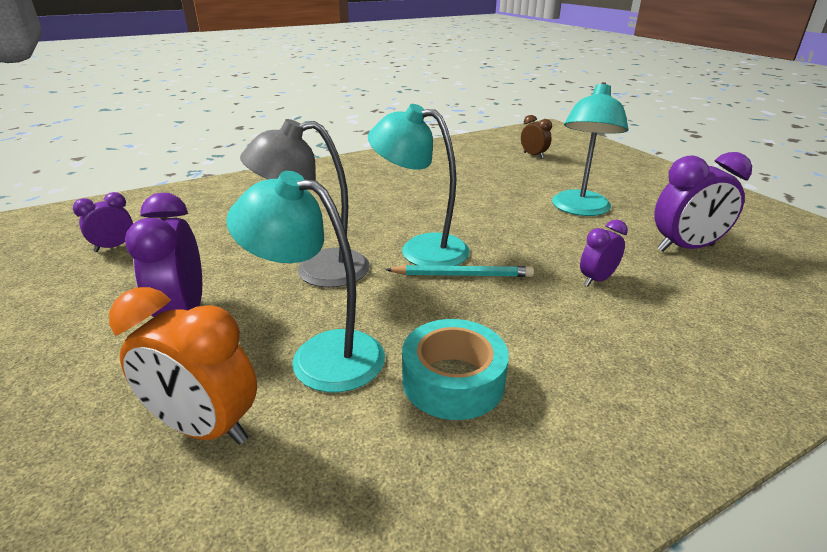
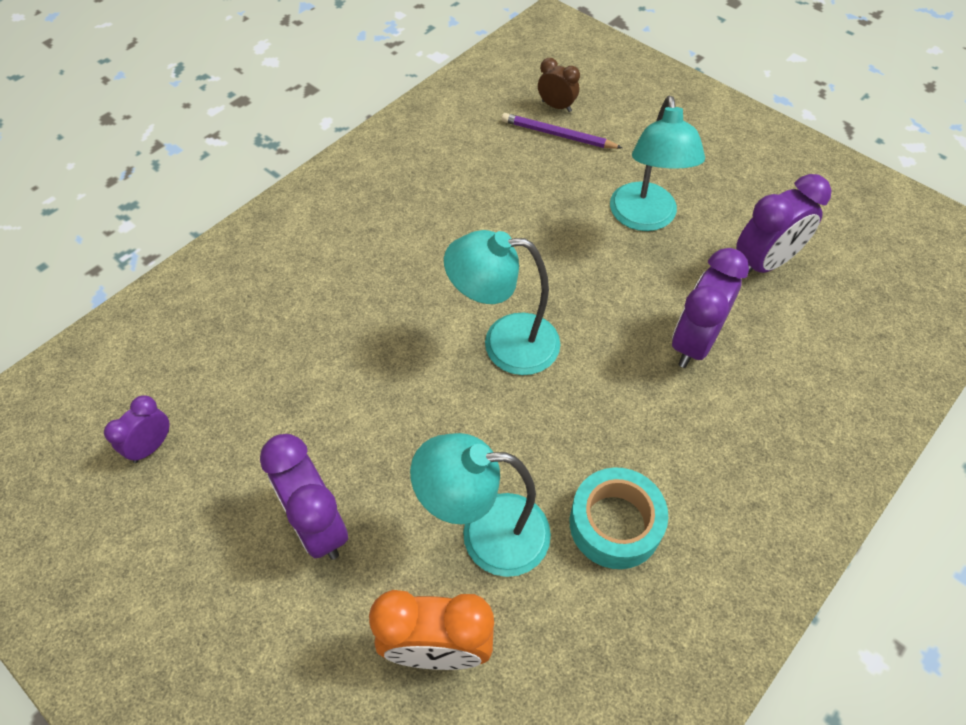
camera: 20 degrees left, 25 degrees up
(317, 270) = (414, 414): grey lamp -> none
(462, 275) = (565, 375): turquoise pencil -> none
(528, 166) = (558, 135): none -> purple pencil
(597, 280) = (694, 342): purple clock -> purple clock, size x1.74

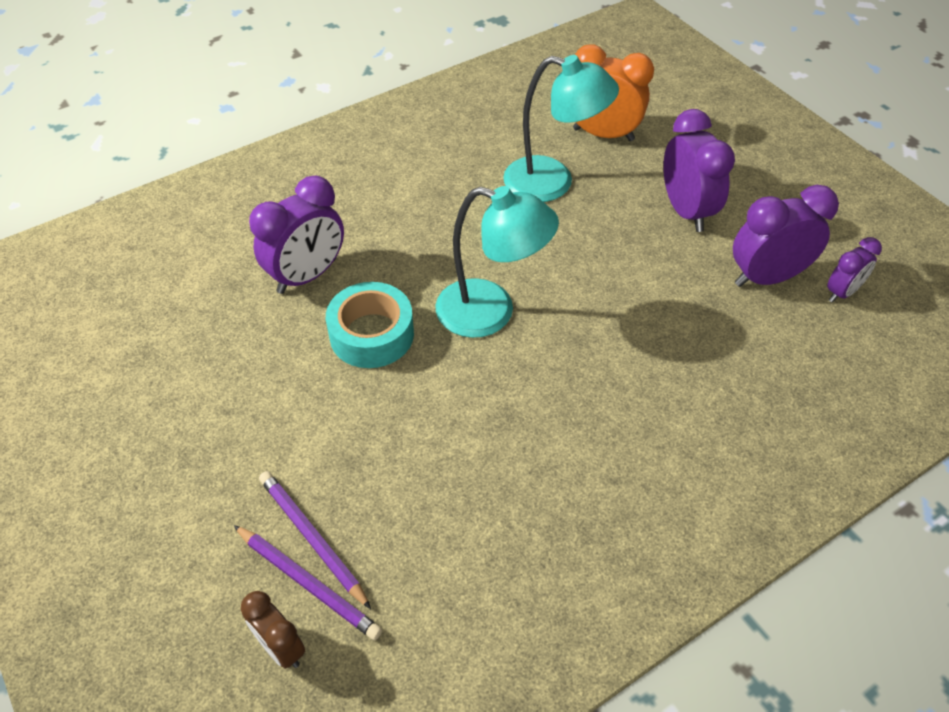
camera: 165 degrees left, 5 degrees down
(568, 156) = (312, 538): none -> purple pencil
(615, 524) = (452, 170): turquoise tape -> turquoise tape (371, 334)
(644, 218) = (270, 417): turquoise lamp -> none
(764, 263) = (178, 335): purple clock -> purple clock (766, 277)

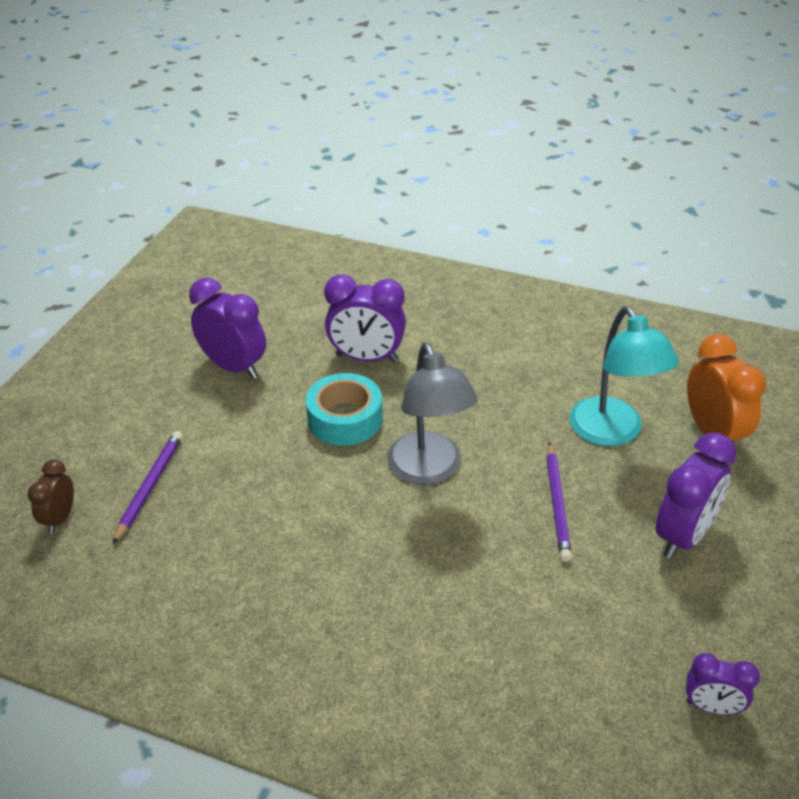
camera: 55 degrees right, 10 degrees down
(308, 583) = (114, 504): purple pencil -> purple pencil (557, 504)
(491, 312) = (429, 470): turquoise lamp -> grey lamp
(766, 277) = (664, 635): purple clock -> purple clock (234, 367)

